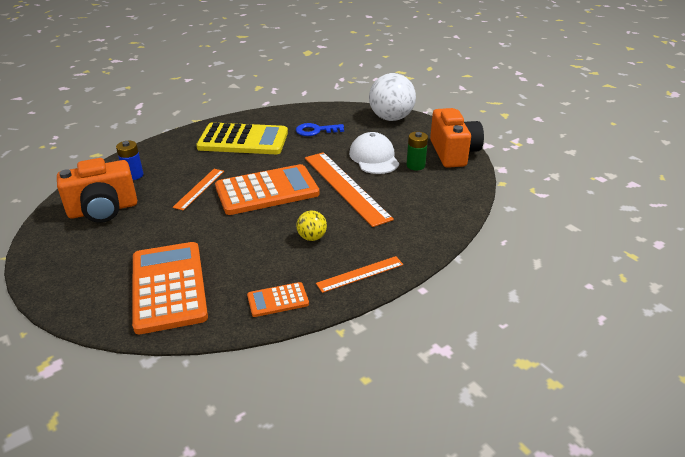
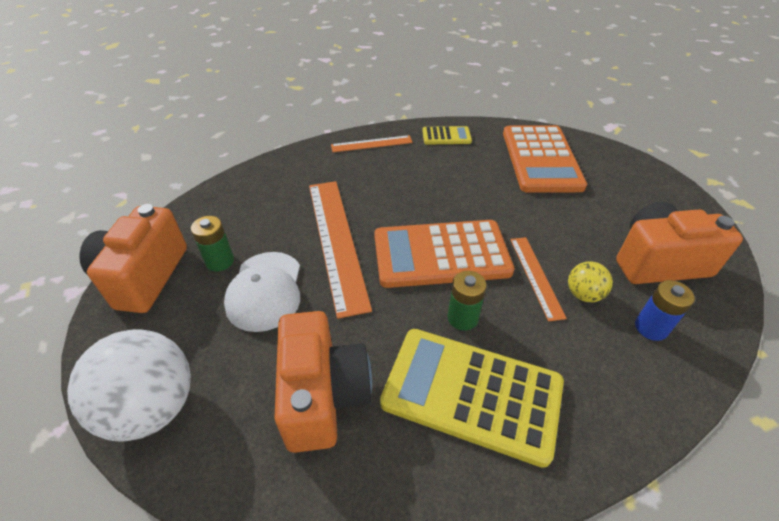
camera: 165 degrees left, 10 degrees up
(199, 188) = (536, 276): orange ruler -> orange ruler turned 45 degrees counterclockwise
(249, 163) = (462, 318): none -> green battery
(278, 300) = (446, 136): orange calculator -> yellow calculator
(312, 237) = (402, 182): yellow ball -> yellow ball (583, 294)
(316, 130) = (323, 395): blue key -> orange camera

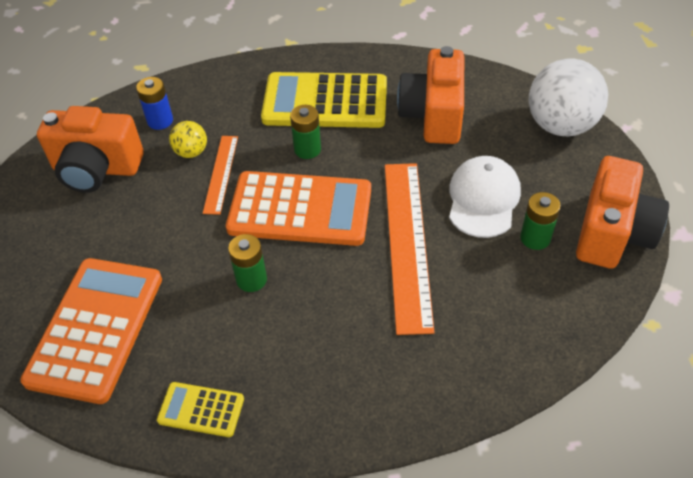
camera: 165 degrees left, 5 degrees up
(371, 144) = (327, 414): orange ruler -> none
(454, 198) = (251, 279): none -> green battery
(471, 393) = (325, 102): yellow calculator -> yellow calculator turned 150 degrees clockwise

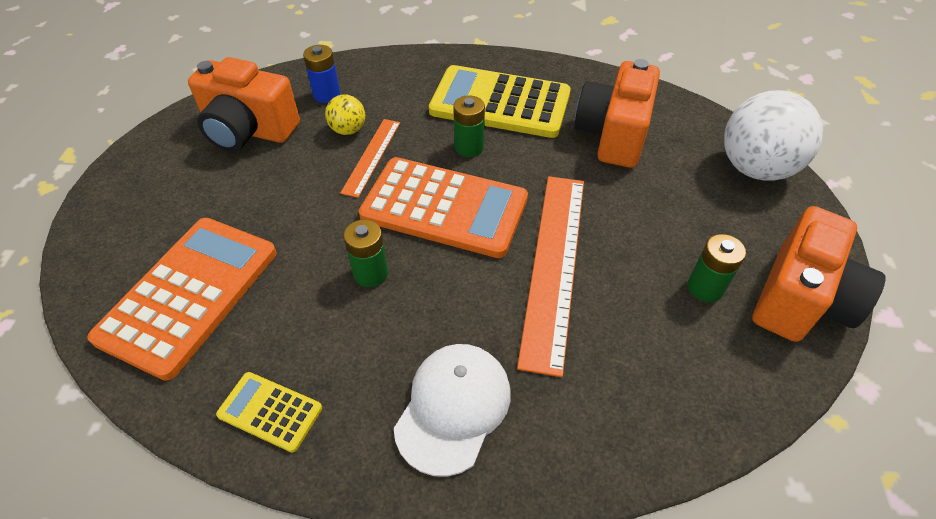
camera: 10 degrees right, 0 degrees up
(483, 199) = (651, 233): white cap -> white cap (453, 408)

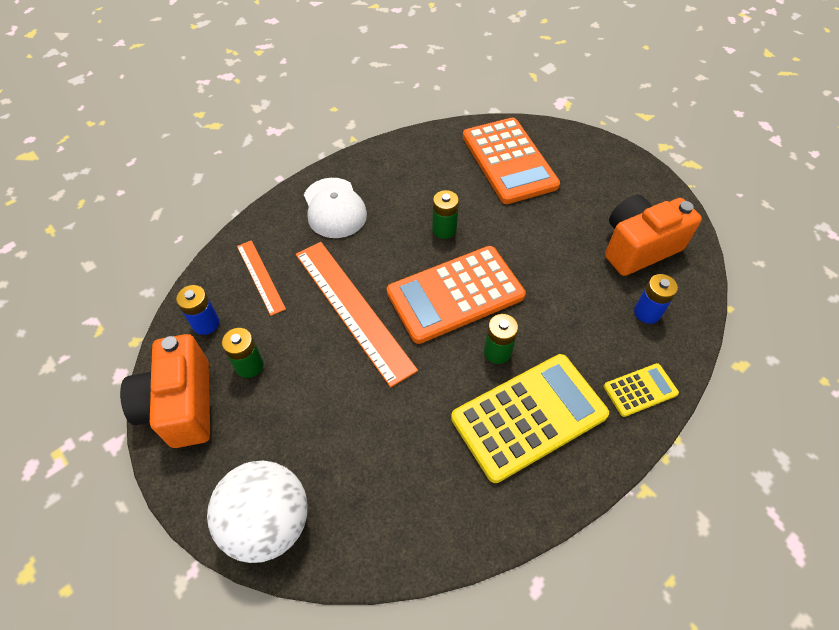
camera: 135 degrees right, 5 degrees up
(270, 411) = (408, 155): yellow calculator -> yellow calculator (640, 390)
(348, 130) = (588, 298): yellow ball -> none
(372, 156) = (544, 292): orange ruler -> orange ruler (260, 277)
(613, 135) = (411, 459): orange camera -> none
(733, 370) = (206, 323): none -> blue battery

